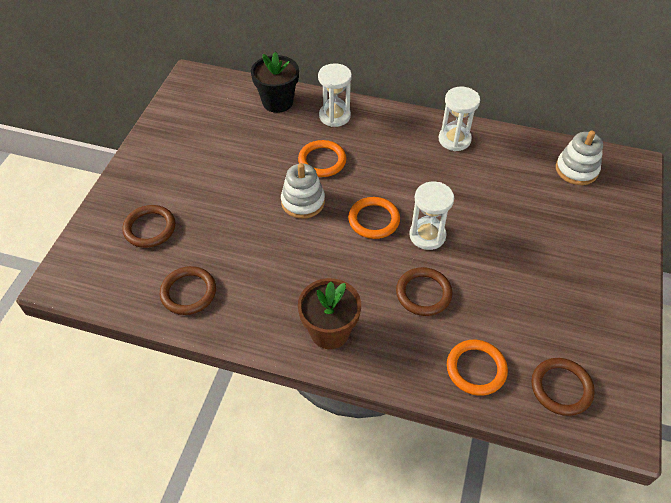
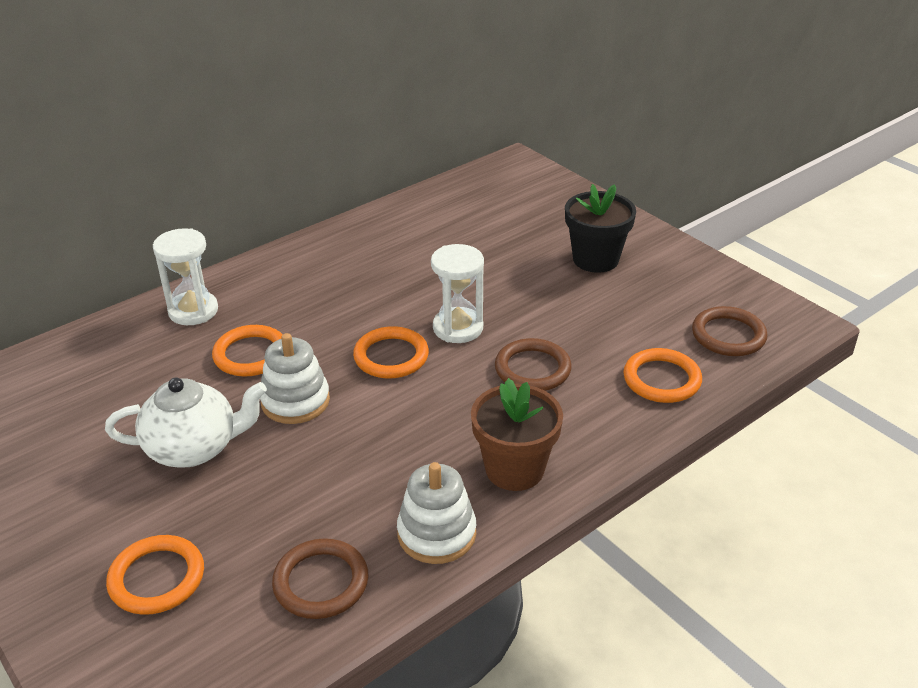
camera: 55 degrees left, 15 degrees down
(150, 228) = (157, 578): brown ring -> orange ring
(238, 185) = (194, 448): none -> white teapot
(277, 102) = (100, 346): black flower pot -> black flower pot (595, 259)
(454, 139) = (349, 244): white hourglass -> none
(576, 170) = (483, 194): white stacking toy -> white stacking toy (436, 533)

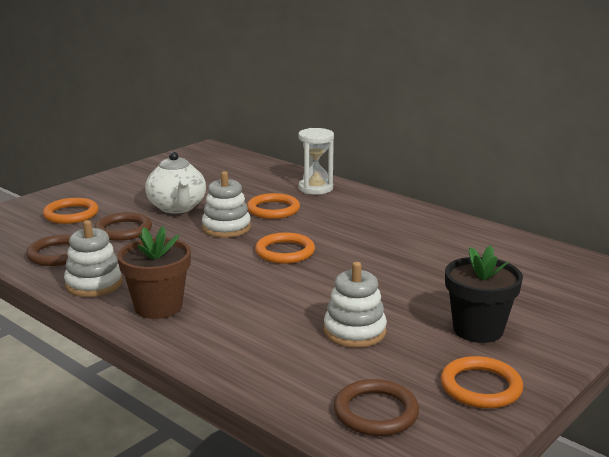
camera: 80 degrees right, 15 degrees down
(458, 328) = (331, 273): white hourglass -> none
(532, 369) = (284, 307): brown ring -> brown ring (123, 230)
(591, 329) = (354, 331): none -> white stacking toy
(661, 379) = (286, 370): orange ring -> orange ring (481, 387)

